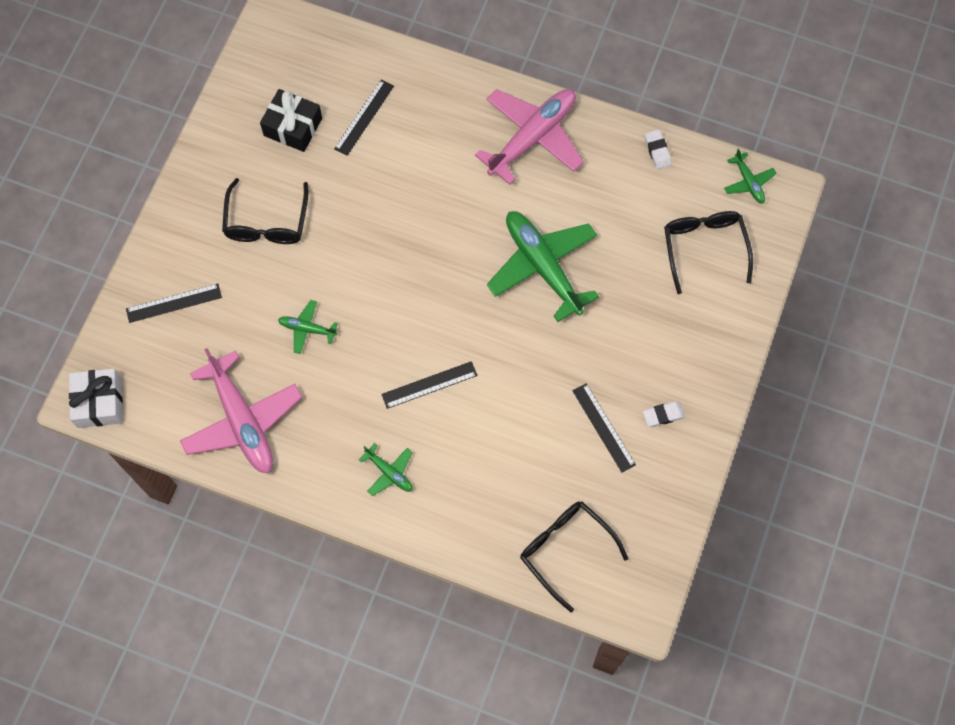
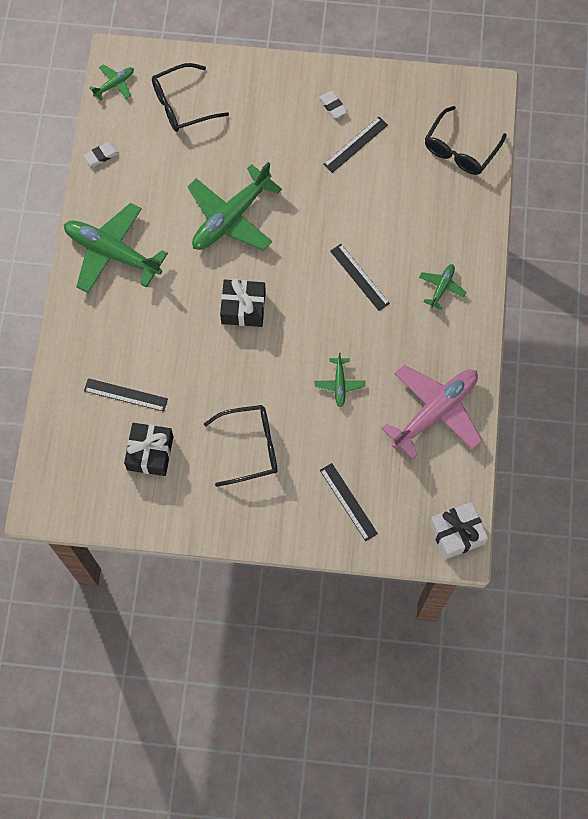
camera: 105 degrees left, 0 degrees up
(428, 253) = (243, 308): none -> black gift
(532, 137) = (112, 253): pink plane -> green plane

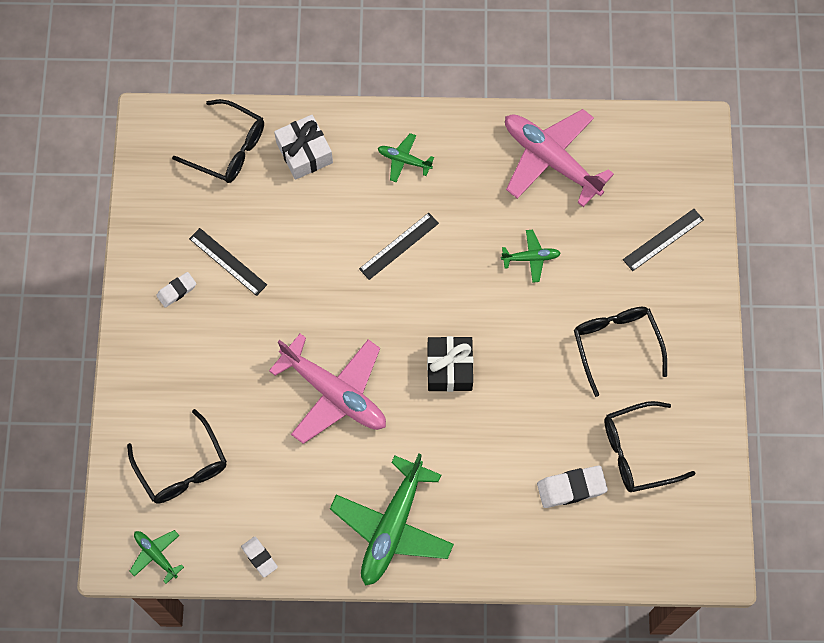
camera: 95 degrees left, 0 degrees up
(125, 394) = (571, 488): black ruler -> white eraser
(150, 453) = (637, 452): black gift -> black glasses
(231, 218) = (335, 393): green plane -> pink plane
(456, 534) = (682, 133): white gift -> white gift (304, 153)

